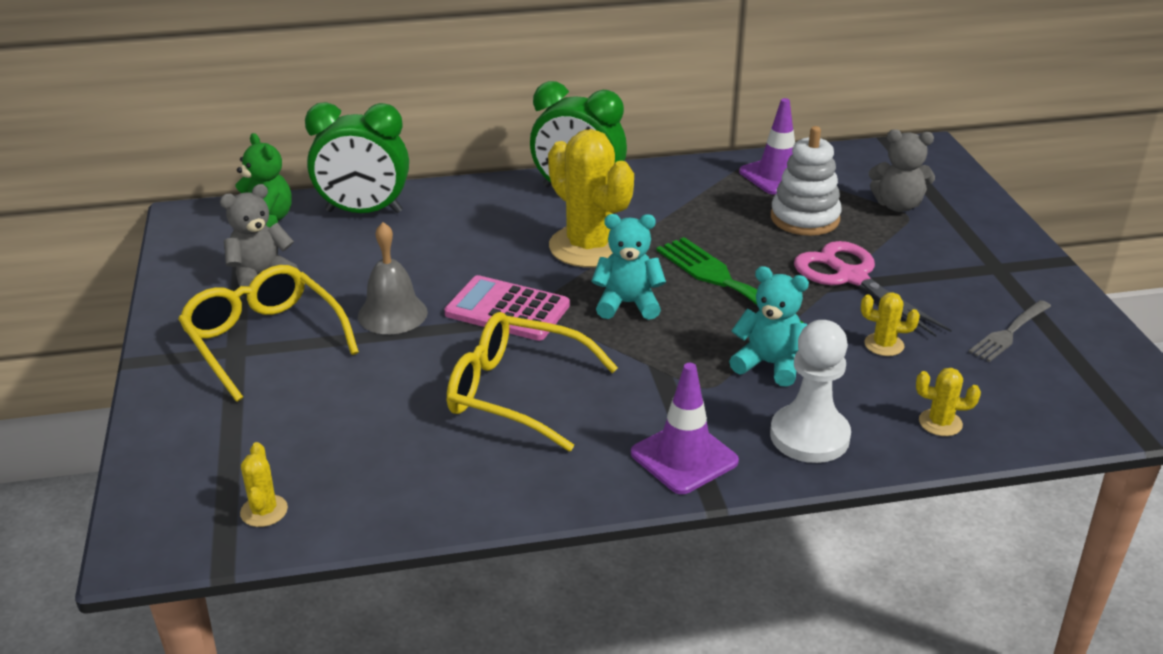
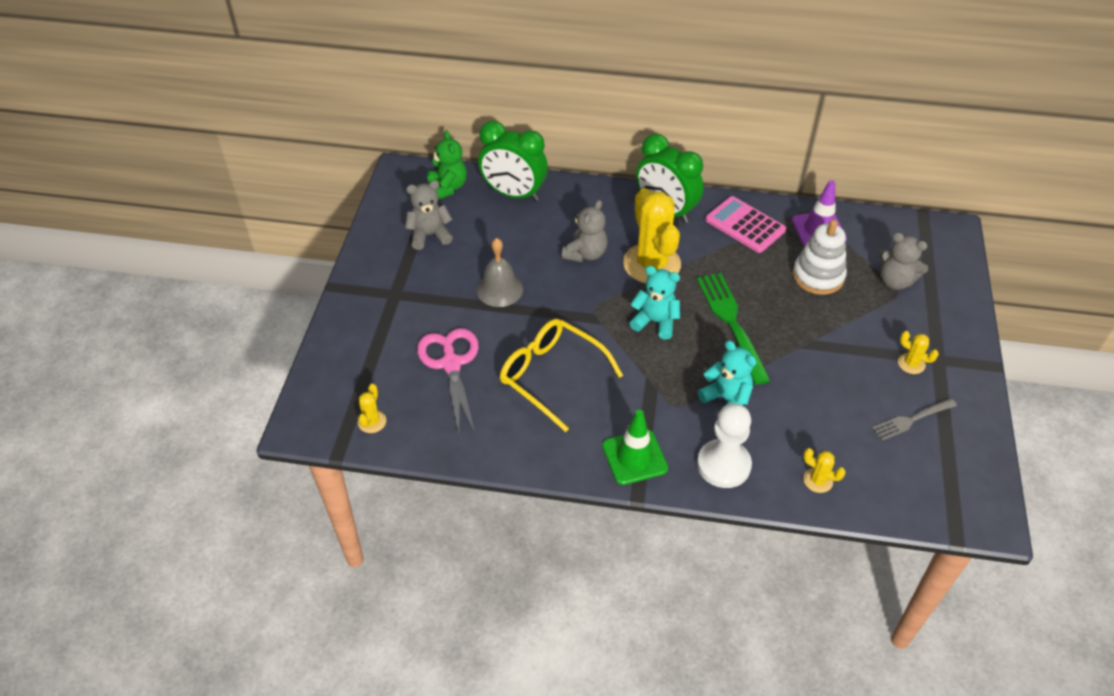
camera: 20 degrees right, 15 degrees up
(263, 340) = (414, 290): yellow glasses -> none
(495, 253) = (585, 254): none -> grey teddy bear
(507, 310) = (574, 305): pink calculator -> pink calculator (745, 225)
(684, 457) = (634, 457): purple traffic cone -> green traffic cone
(851, 277) = (823, 339): pink scissors -> pink scissors (451, 364)
(884, 345) = (814, 405): yellow cactus -> yellow cactus (911, 364)

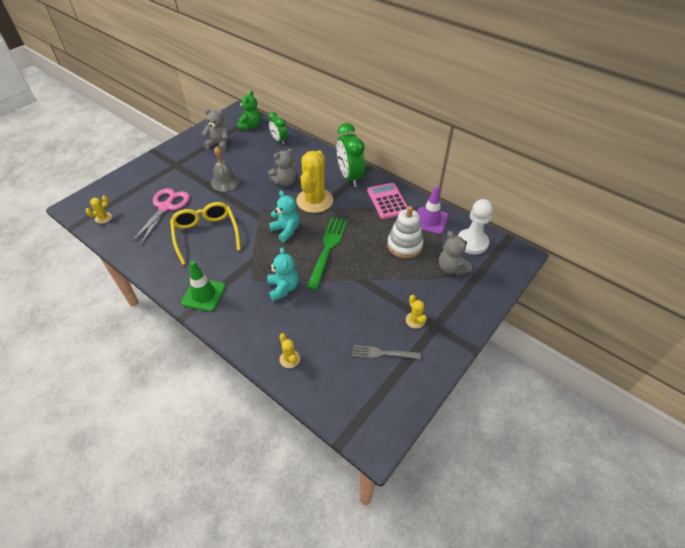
camera: 30 degrees right, 0 degrees up
(514, 194) = (279, 140): green clock -> green clock, size x0.57
(723, 465) = (245, 323): white pawn -> white pawn (472, 242)

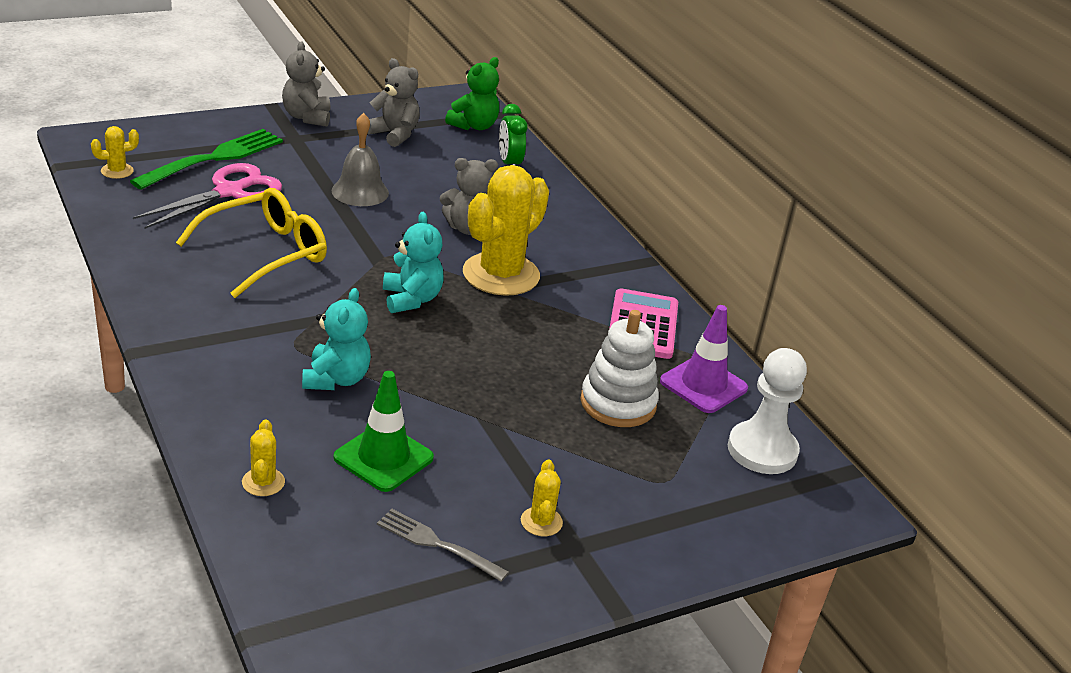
camera: 20 degrees right, 15 degrees down
(204, 295) = (192, 335): green traffic cone -> green traffic cone (383, 458)
(206, 234) = (266, 253): yellow glasses -> yellow glasses turned 45 degrees clockwise
(328, 249) = (464, 354): green fork -> green fork (213, 159)
(350, 177) = (598, 263): green clock -> none
(451, 268) = (683, 473): grey teddy bear -> grey teddy bear (307, 117)

